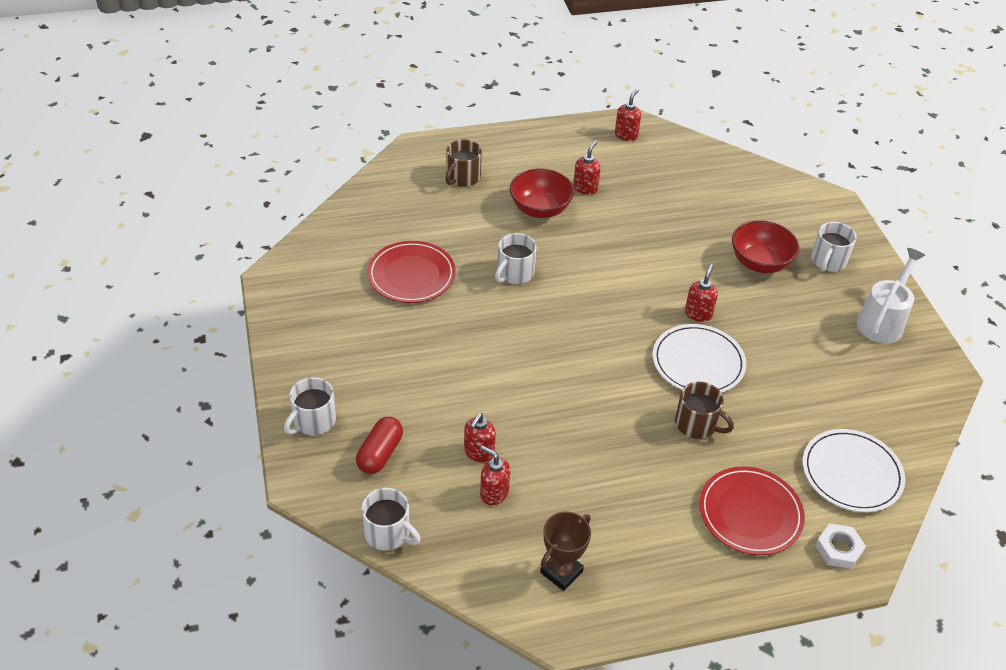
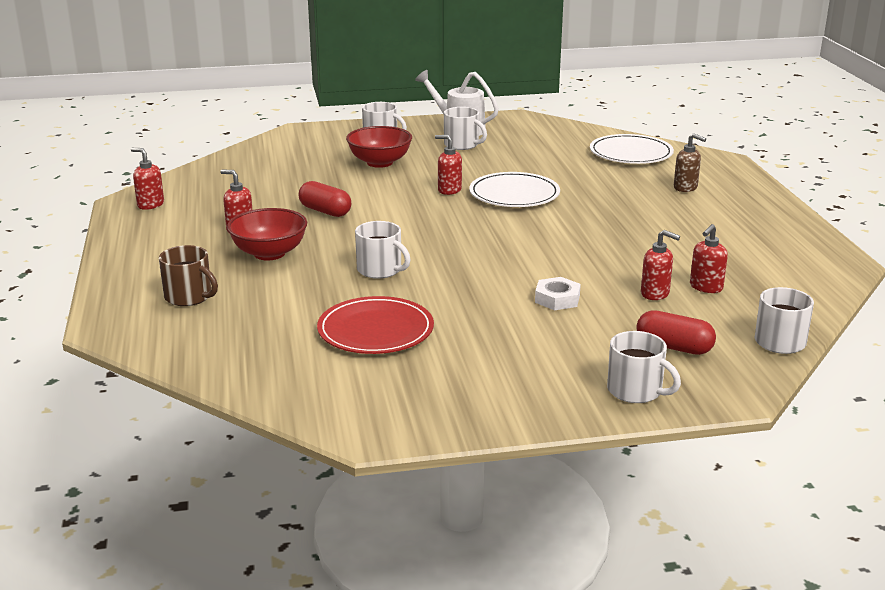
camera: 85 degrees left, 20 degrees down
(561, 572) = (784, 260): brown trophy -> none
(630, 234) = (325, 211): none -> red capsule
(696, 424) = (592, 199): brown mug -> none
(750, 513) = (685, 188): red plate -> brown soap dispenser
(831, 323) = (462, 145): none -> white mug
(838, 549) = (708, 164): white nut -> white nut (557, 299)

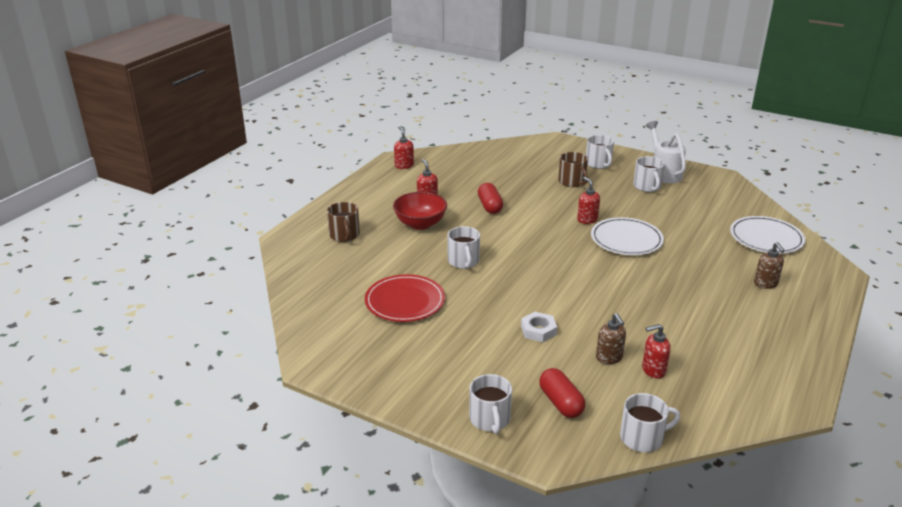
camera: 40 degrees right, 5 degrees up
(380, 162) = (572, 182): red bowl -> brown mug
(655, 294) = (609, 358): red soap dispenser -> brown soap dispenser

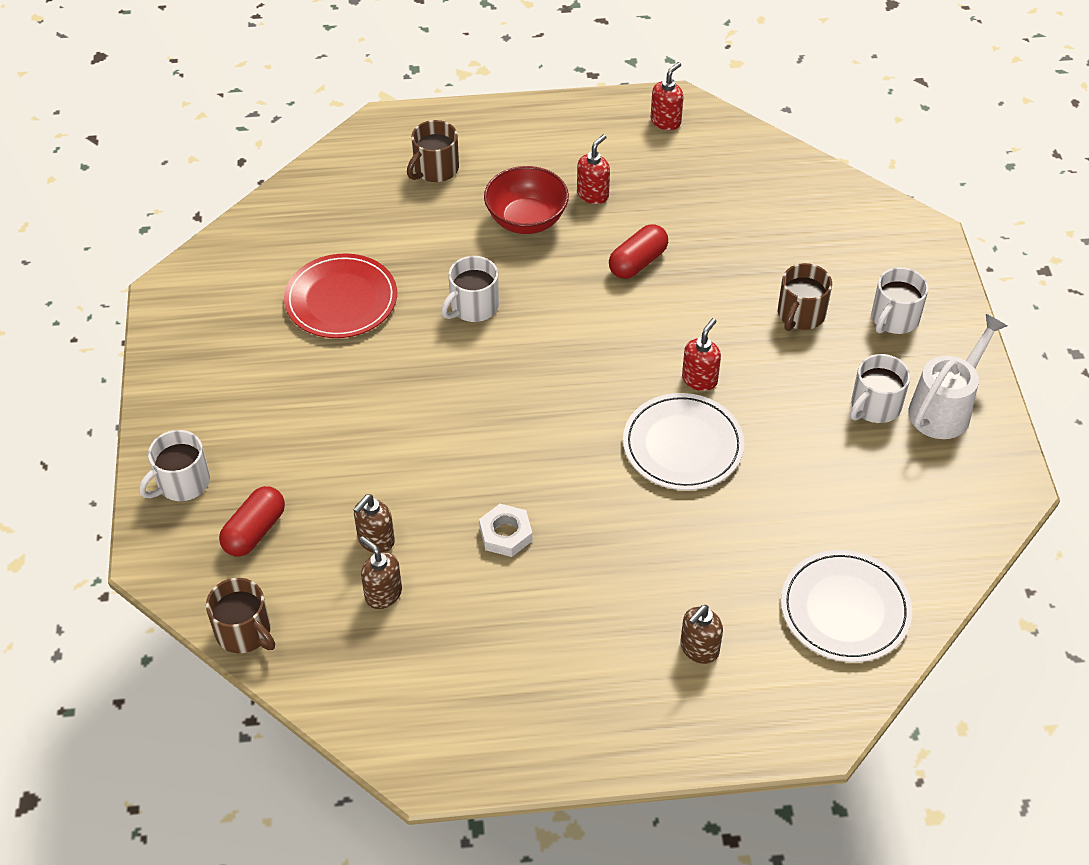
camera: 55 degrees right, 20 degrees up
(538, 330) = (380, 449): white nut -> white nut (505, 534)
(642, 438) = (244, 632): white mug -> brown mug
(653, 370) = (383, 594): red soap dispenser -> brown soap dispenser

